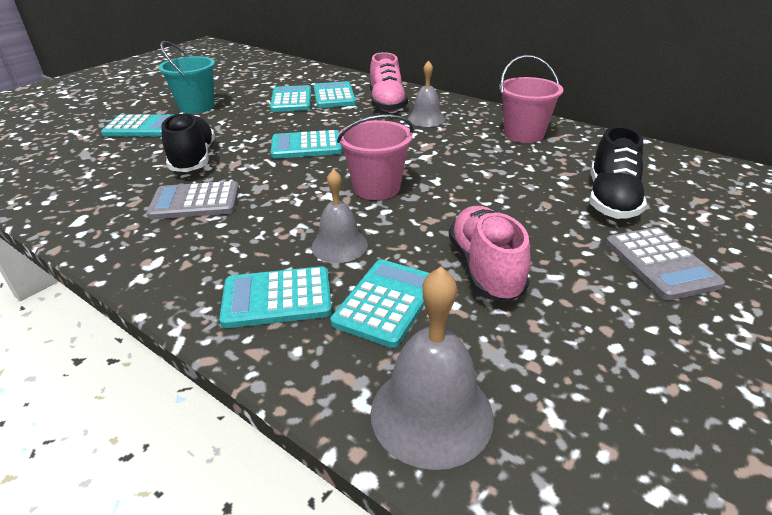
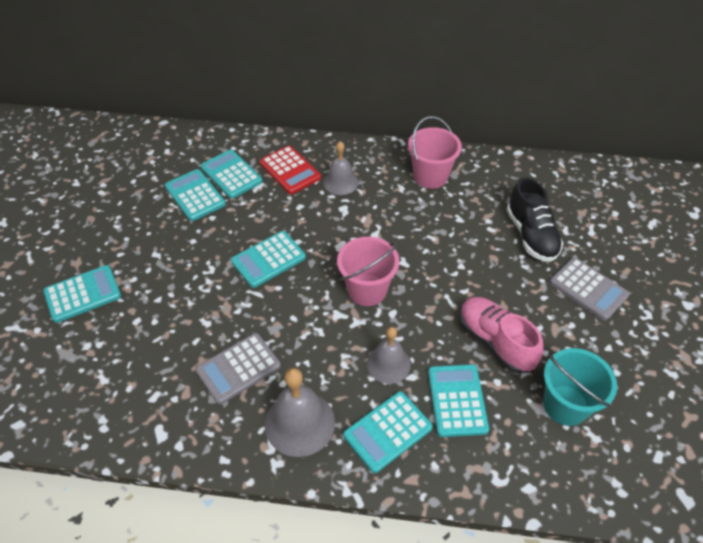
camera: 30 degrees left, 15 degrees up
(193, 159) = (184, 318): black shoe -> none
(196, 107) = (107, 241): turquoise bucket -> turquoise bucket (565, 405)
(387, 104) = (290, 170): pink shoe -> red calculator
(431, 413) = (537, 467): grey bell -> grey bell (299, 423)

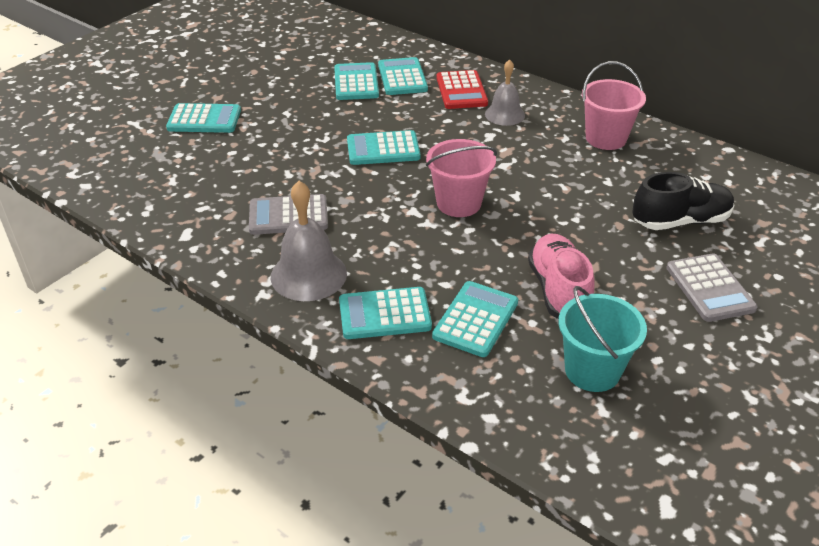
camera: 30 degrees right, 10 degrees down
(388, 364) = (430, 265): grey bell -> none
(531, 235) = (680, 221): black shoe -> black shoe turned 120 degrees counterclockwise

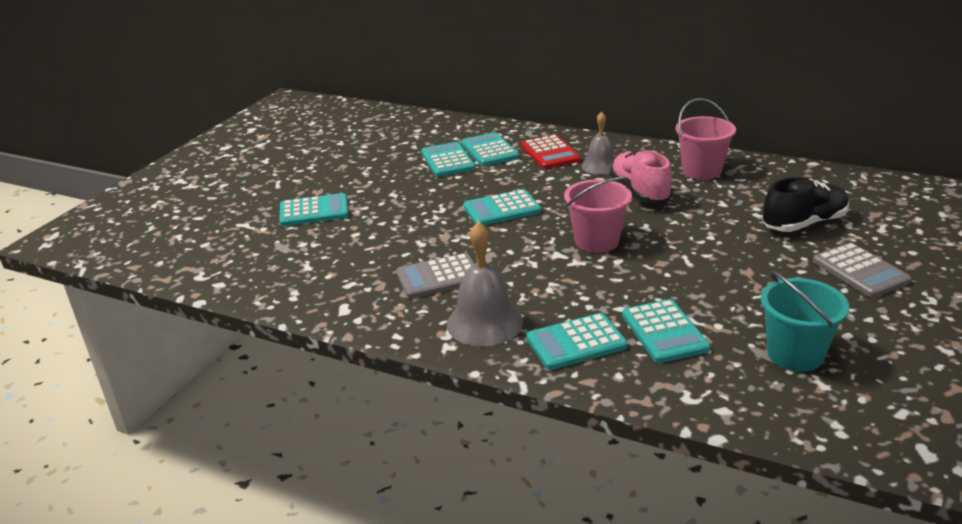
camera: 10 degrees left, 10 degrees down
(475, 319) = (664, 332): turquoise calculator -> turquoise calculator turned 150 degrees clockwise
(558, 291) = (727, 296): pink shoe -> pink shoe (639, 192)

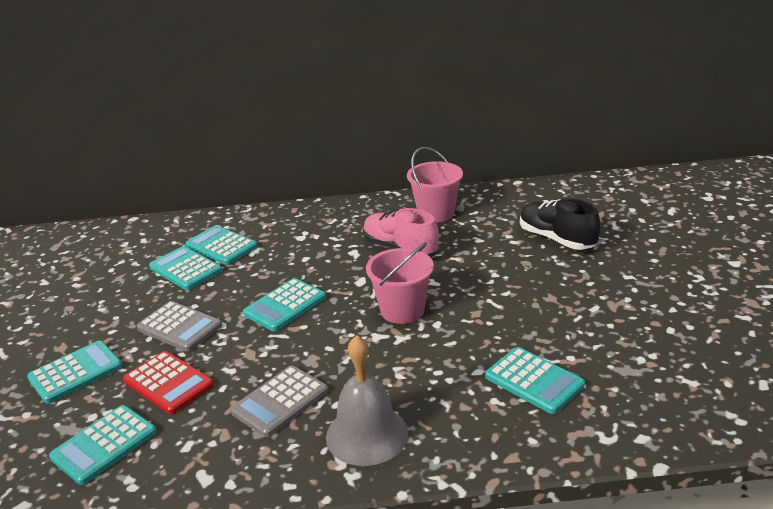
camera: 30 degrees left, 0 degrees up
(550, 153) = (285, 233): red calculator -> red calculator (169, 383)
(576, 343) = (469, 422): turquoise calculator -> turquoise calculator (104, 445)
(600, 166) = (343, 233): grey bell -> none
(795, 354) = (649, 362): turquoise bucket -> none
(804, 224) = (556, 239): black shoe -> black shoe turned 75 degrees counterclockwise
(860, 271) = (631, 268): grey calculator -> grey calculator (180, 327)

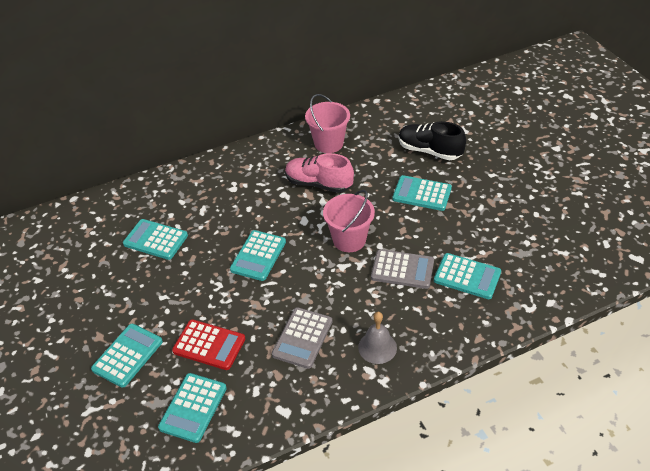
camera: 20 degrees left, 15 degrees up
(180, 327) = (186, 295): grey calculator -> grey calculator (402, 269)
(221, 246) = (172, 211): turquoise calculator -> turquoise calculator (422, 194)
(367, 434) = (377, 347): grey bell -> grey bell, size x0.66

